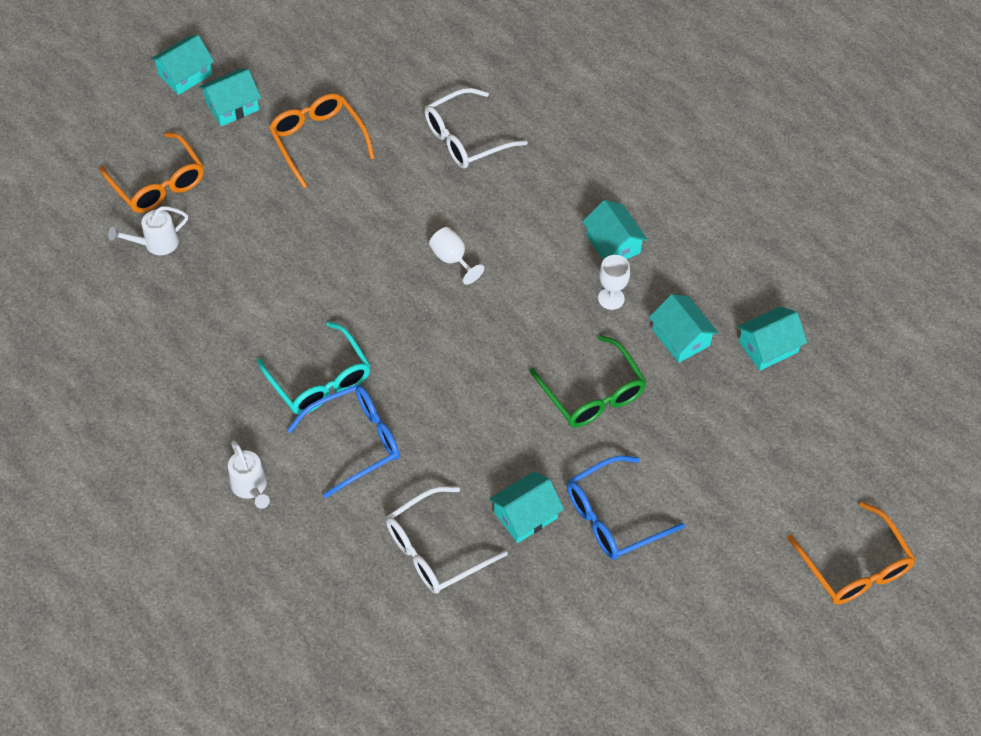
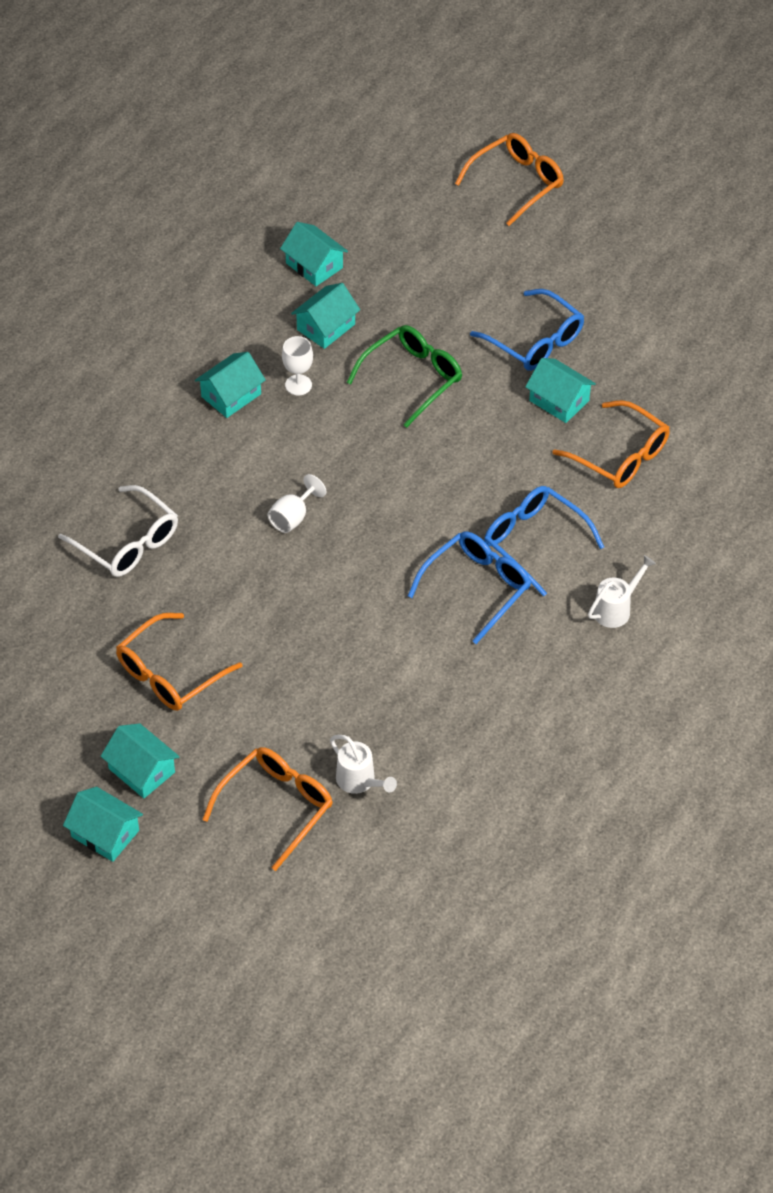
camera: 105 degrees left, 5 degrees down
(320, 380) = (477, 587): turquoise glasses -> blue glasses
(435, 550) = (620, 456): white glasses -> orange glasses

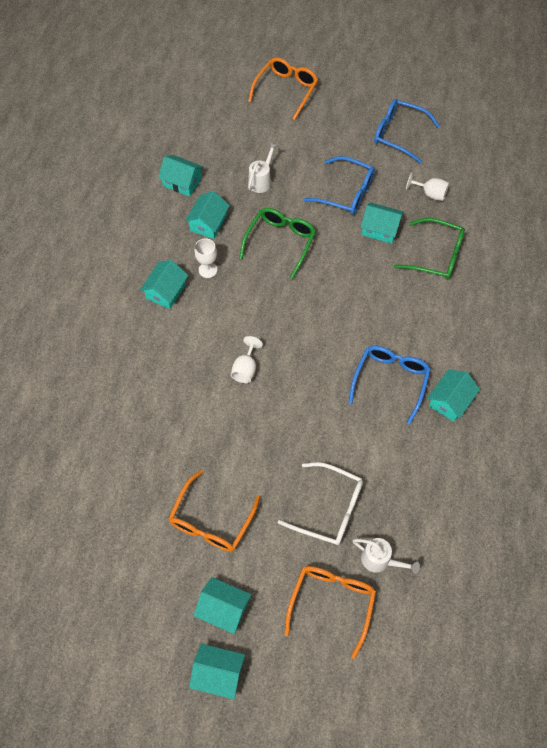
camera: 20 degrees left, 10 degrees up
(128, 543) = (140, 426): white glasses -> white glasses (330, 509)
(534, 541) = (411, 334): blue glasses -> blue glasses (398, 134)
(544, 634) = (450, 401): none -> turquoise house
(616, 609) = (486, 366): white watering can -> white watering can (261, 180)
(620, 456) = (436, 256): orange glasses -> green glasses
(654, 375) = (430, 194): none -> white goblet

